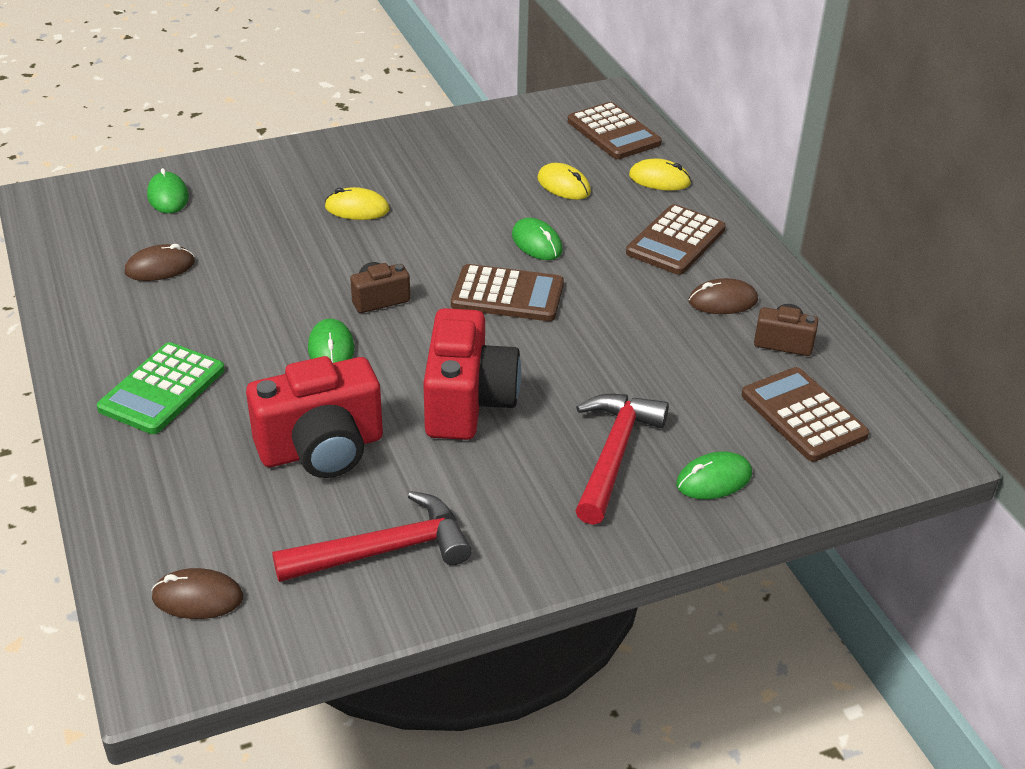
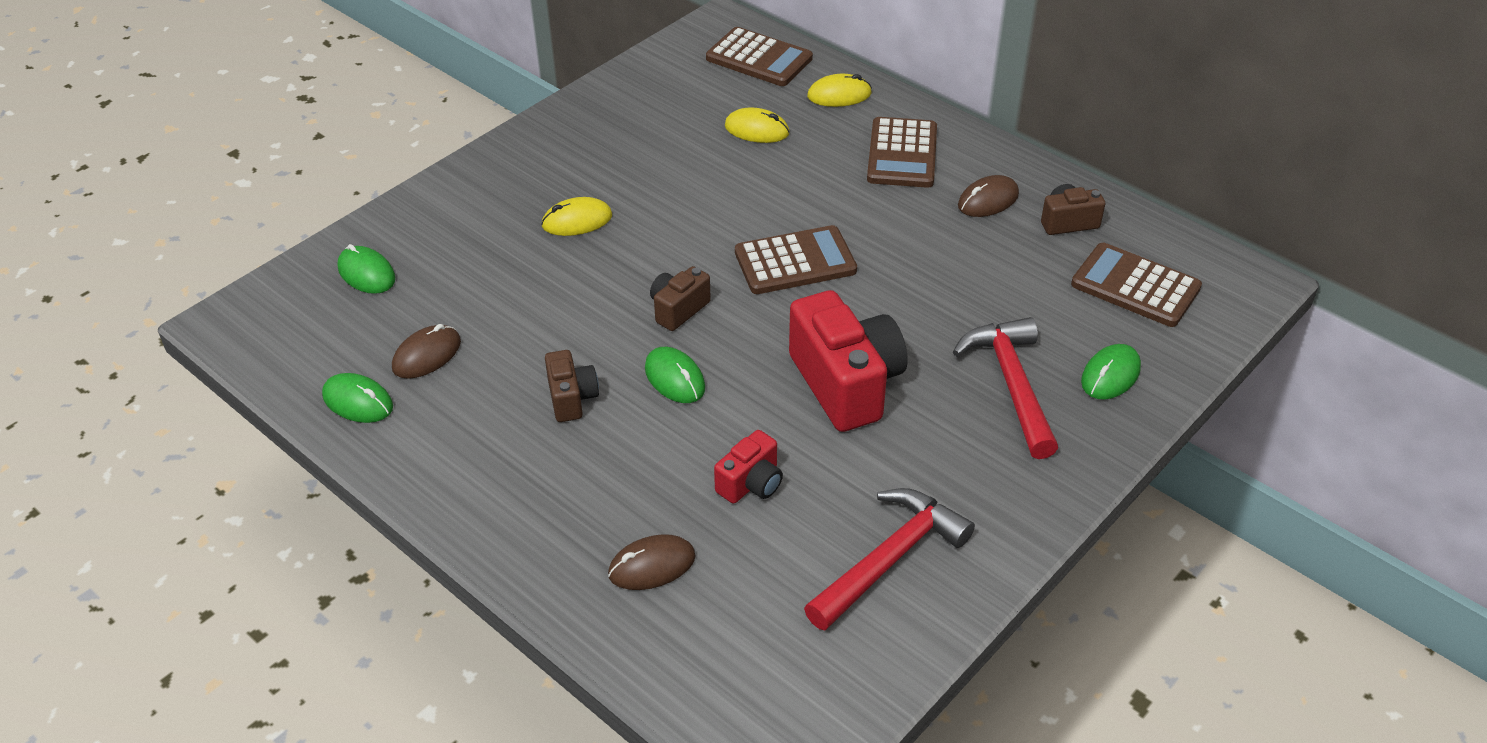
camera: 25 degrees left, 5 degrees up
(162, 389) = (543, 485): green calculator -> none
(197, 598) = (759, 679): brown mouse -> brown mouse (652, 566)
(238, 335) = (571, 398): none -> brown camera
(322, 449) = (751, 483): red camera -> red camera, size x0.51
(537, 243) = (779, 198): green mouse -> green mouse (358, 401)

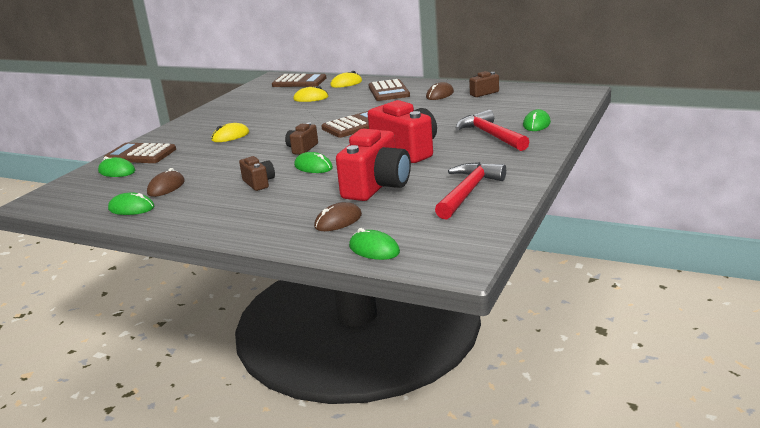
camera: 15 degrees left, 20 degrees down
(674, 670) = (374, 249): none -> green mouse
(751, 483) = (376, 187): red camera -> red camera, size x1.96
(1135, 286) = (528, 101): brown calculator -> brown calculator (140, 154)

